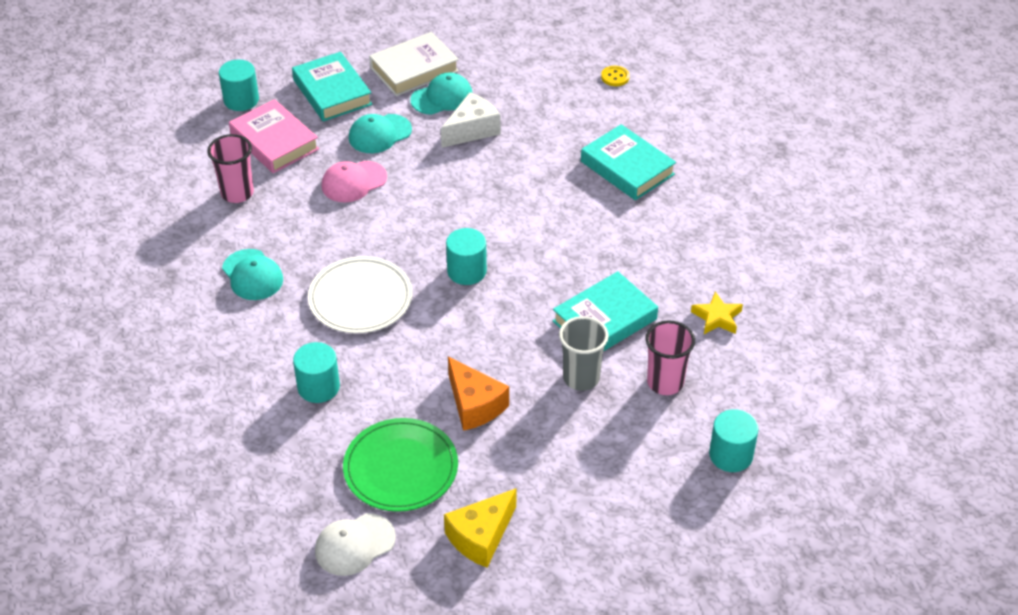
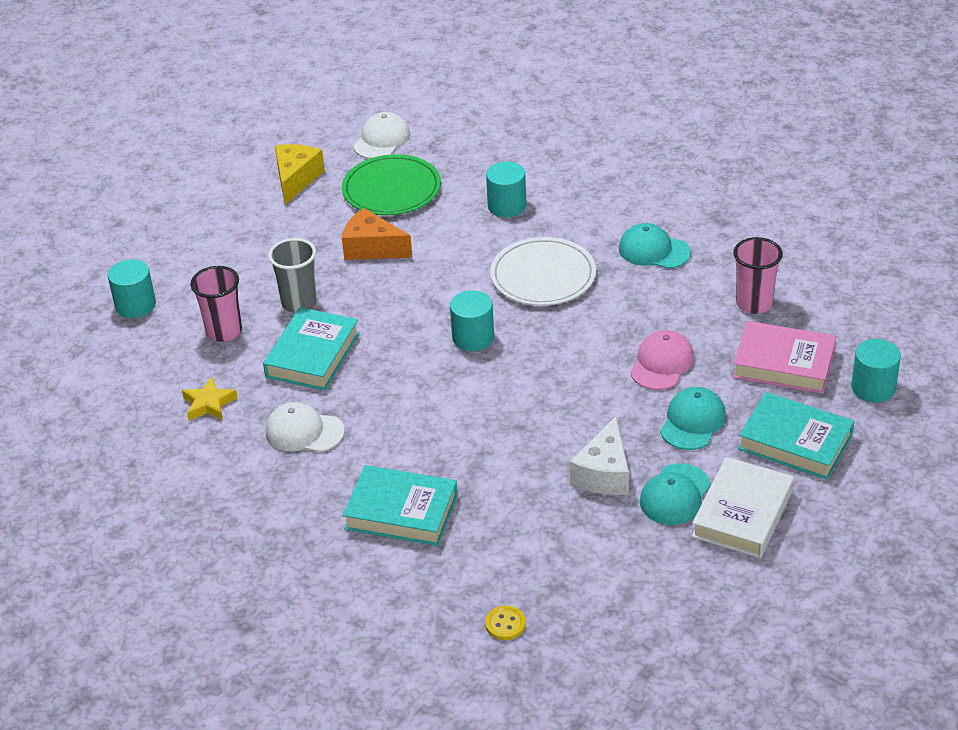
camera: 150 degrees right, 5 degrees down
(656, 257) = (304, 432): none -> white cap

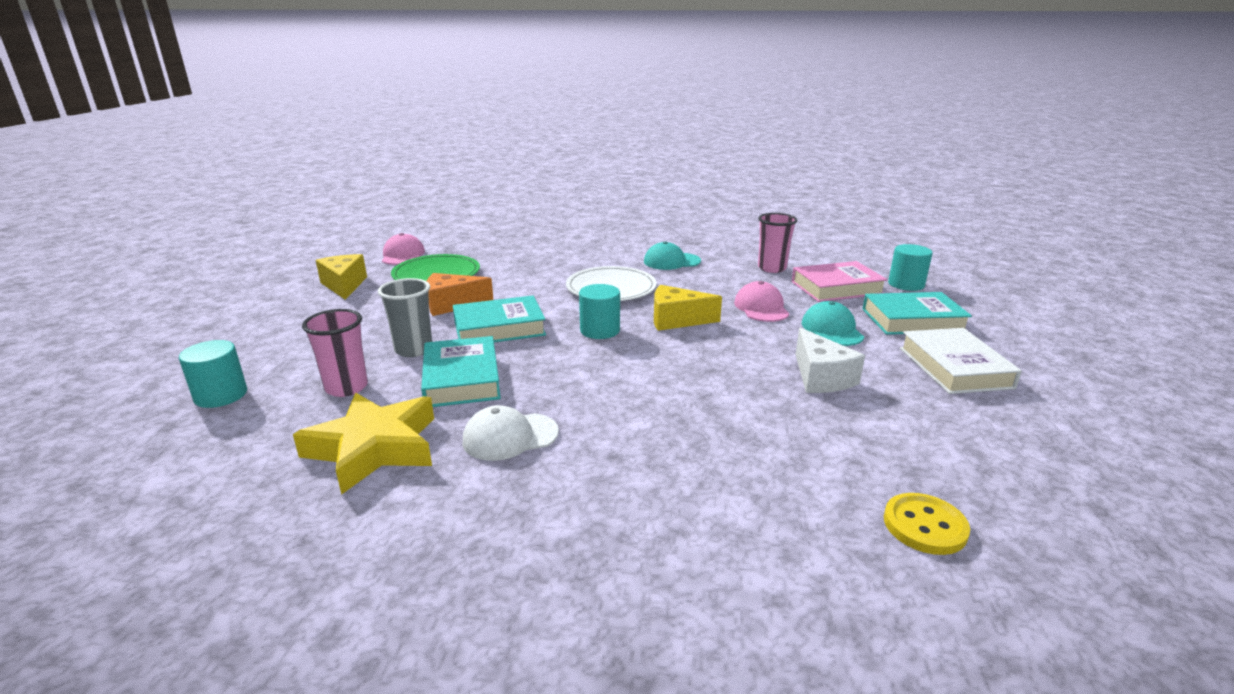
camera: 35 degrees left, 15 degrees down
(209, 404) = (374, 448): yellow star -> yellow star, size x1.97
(382, 140) = (403, 255): white cap -> pink cap
(401, 512) = (689, 467): turquoise book -> turquoise book (499, 328)
(505, 624) = (924, 526): yellow button -> yellow button, size x1.51
(507, 206) = (539, 264): turquoise cylinder -> none
(558, 350) = (676, 320): none -> yellow cheese
(675, 495) = (892, 373): turquoise cap -> none

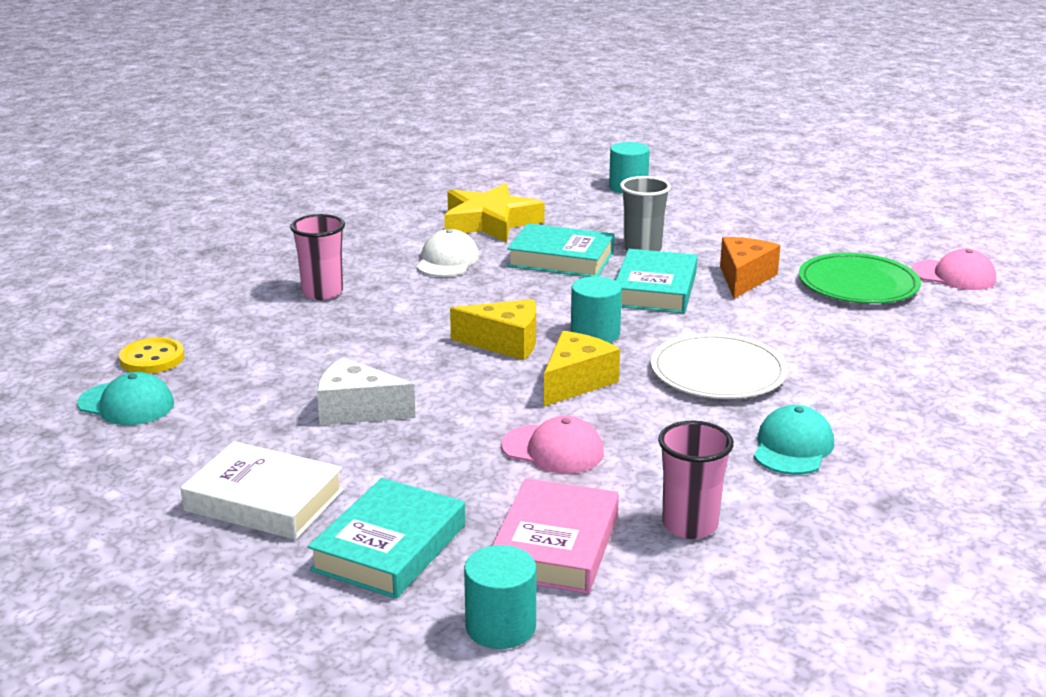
camera: 120 degrees right, 0 degrees up
(344, 285) = (854, 238): yellow cheese -> yellow cheese (505, 343)
(346, 387) = (594, 221): pink cup -> pink cup (322, 292)
(832, 329) = (439, 469): turquoise cap -> turquoise cap (126, 404)

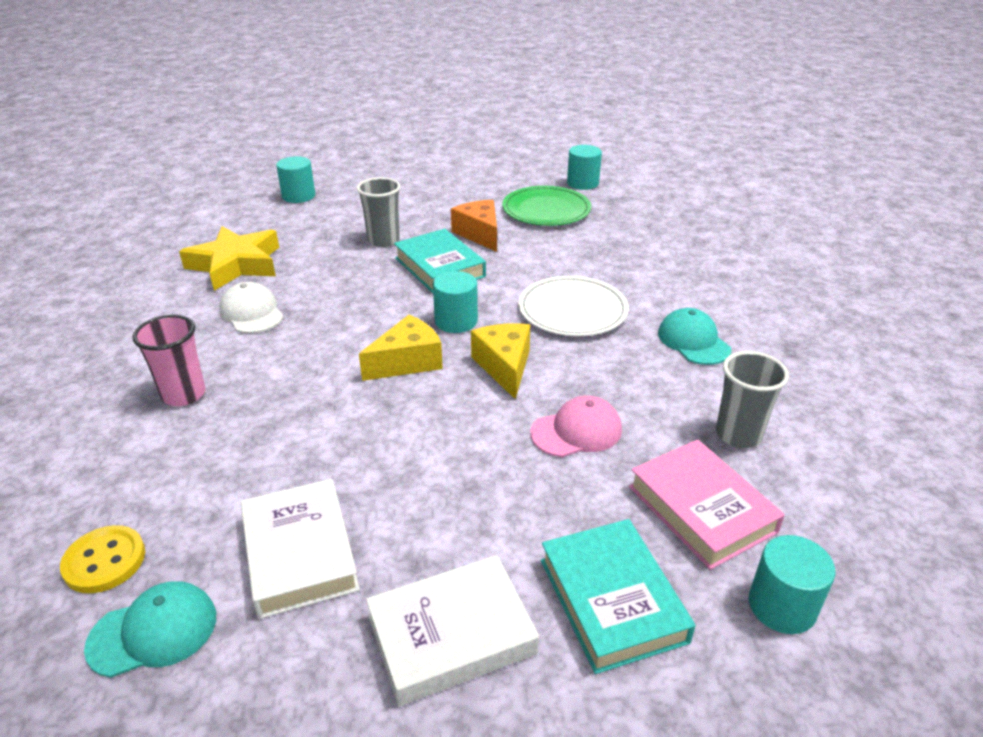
camera: 45 degrees left, 10 degrees up
(251, 412) = (300, 553): none -> white book
(357, 410) = (389, 489): white cheese -> none
(561, 259) = (339, 272): turquoise book -> none
(690, 525) = (738, 435): pink cup -> grey cup
(954, 275) = (582, 183): pink cap -> turquoise cylinder

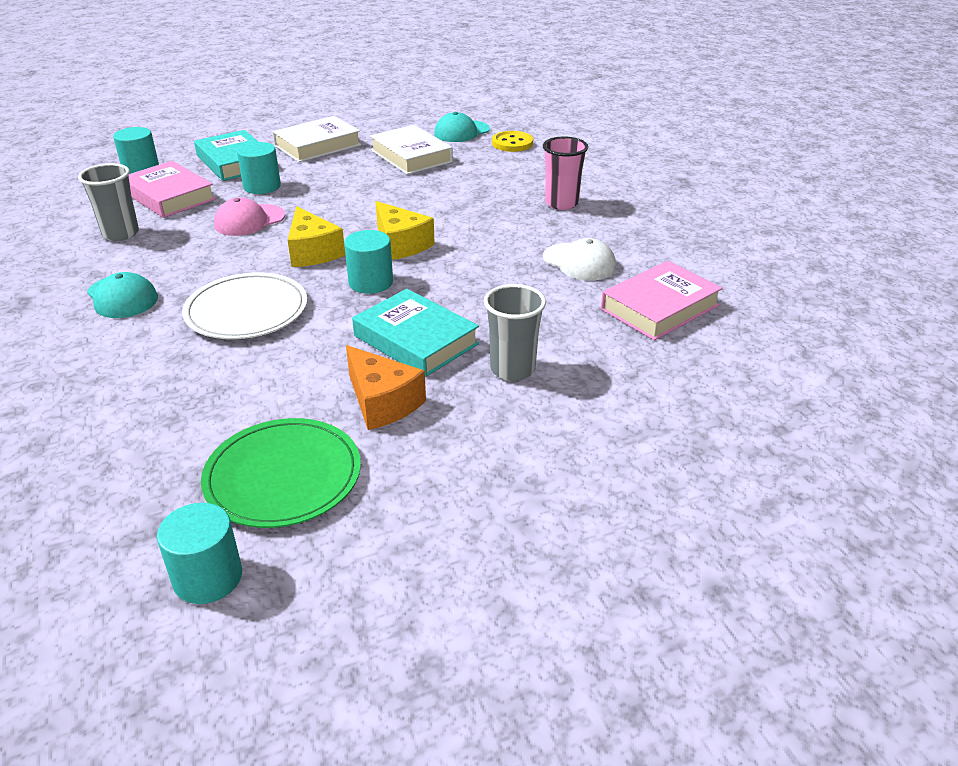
camera: 165 degrees right, 0 degrees up
(236, 264) = (659, 307): yellow star -> pink book
(298, 196) = (716, 436): turquoise cylinder -> turquoise cylinder (262, 186)
(407, 362) = (401, 244): yellow cheese -> yellow cheese turned 75 degrees counterclockwise

